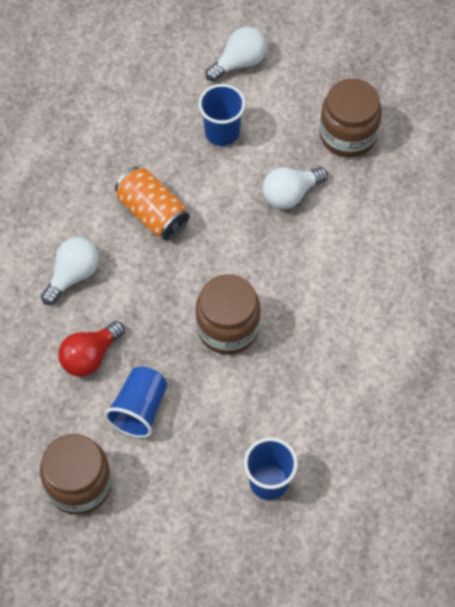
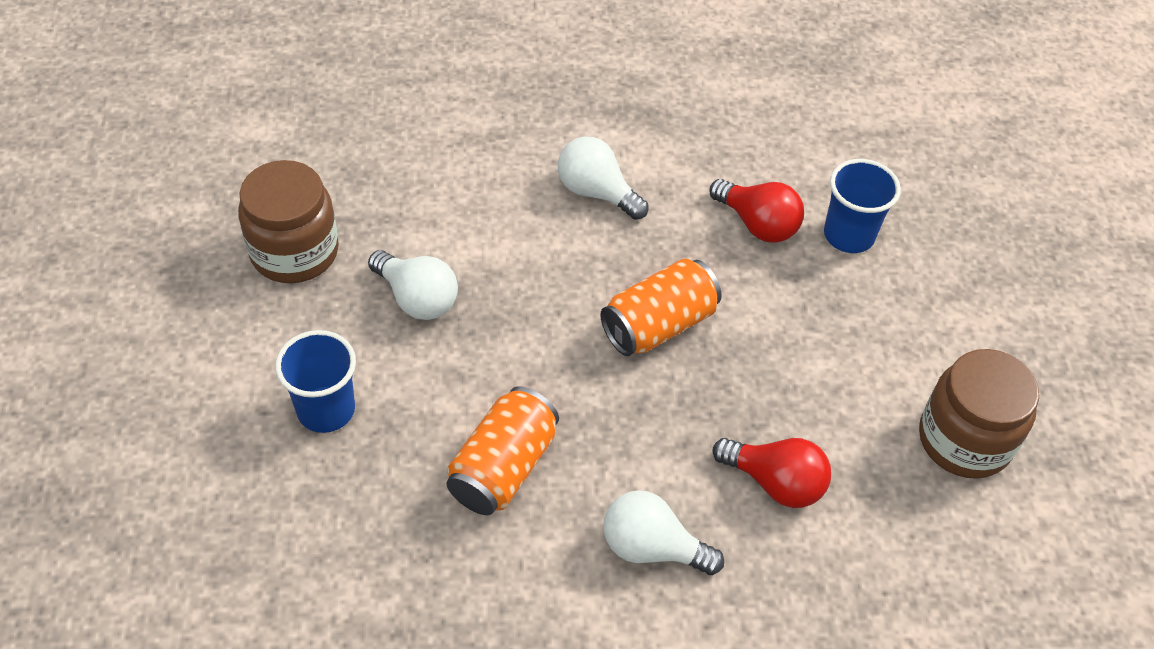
camera: 110 degrees left, 10 degrees down
(139, 409) = (824, 397): blue cup -> none
(228, 328) = (658, 325): brown jar -> orange can
(239, 63) = (179, 418): white light bulb -> white light bulb (596, 192)
(296, 421) = (757, 224): none -> red light bulb

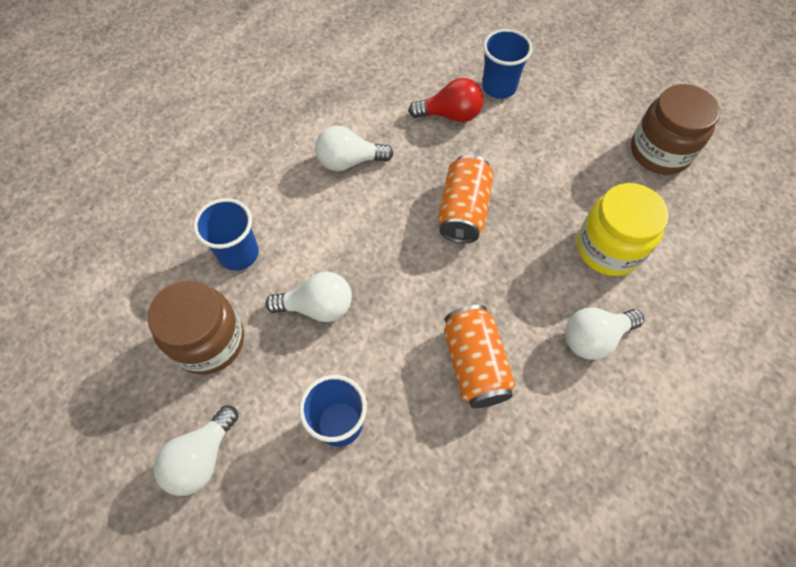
camera: 40 degrees left, 10 degrees up
(189, 339) = (202, 457): none -> white light bulb
(399, 198) = (239, 254): none -> blue cup
(775, 482) = (608, 248): red light bulb -> yellow jar

